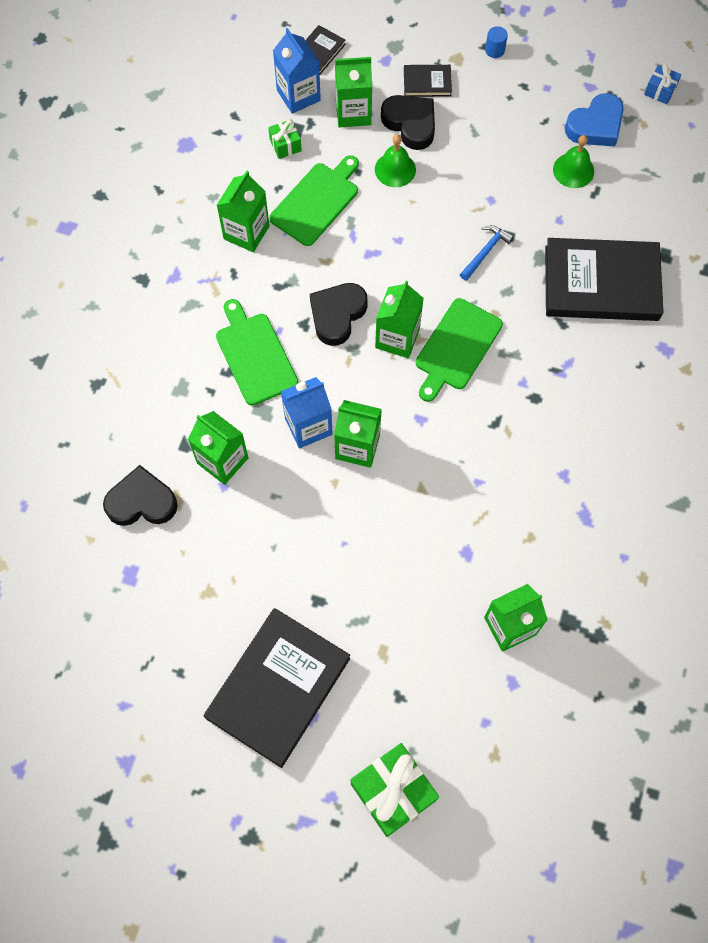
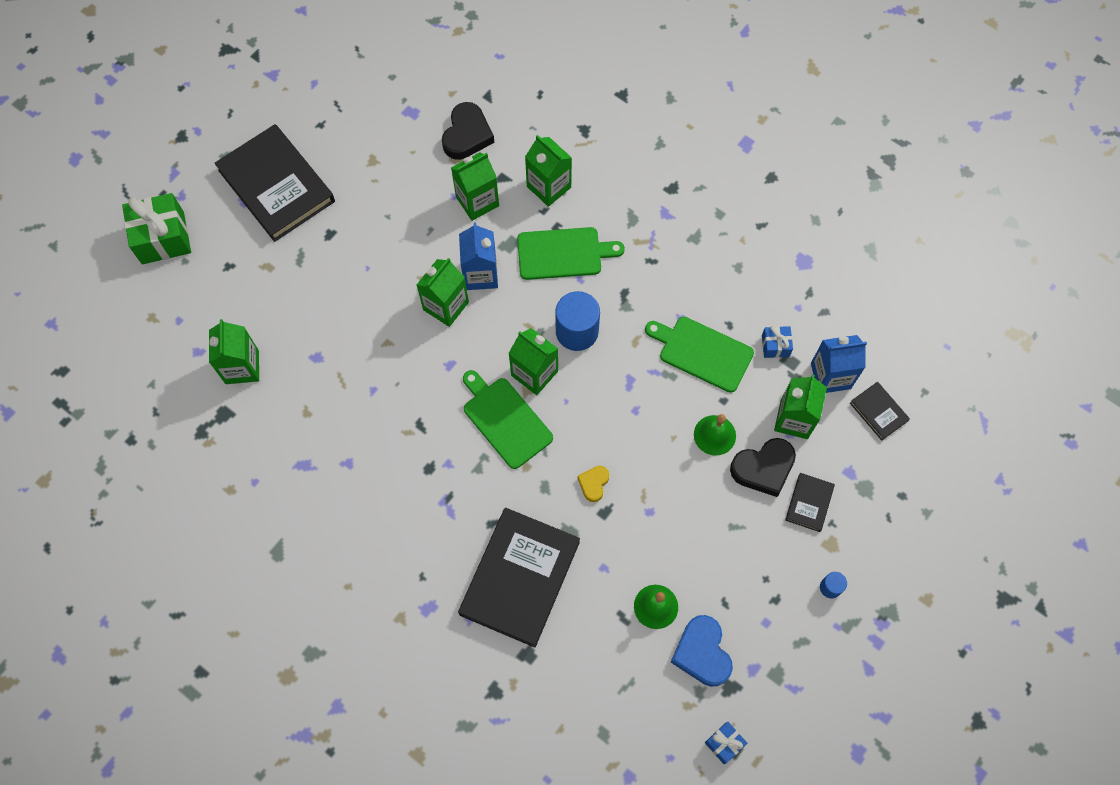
camera: 110 degrees right, 0 degrees up
(246, 232) = (690, 283): green carton -> green carton (549, 187)
(285, 145) = (775, 346): green gift -> blue gift
(316, 201) = (702, 353): green cutting board -> green cutting board turned 150 degrees clockwise
(337, 315) = (577, 331): black heart -> blue cylinder
(485, 252) = (593, 484): blue hammer -> yellow heart

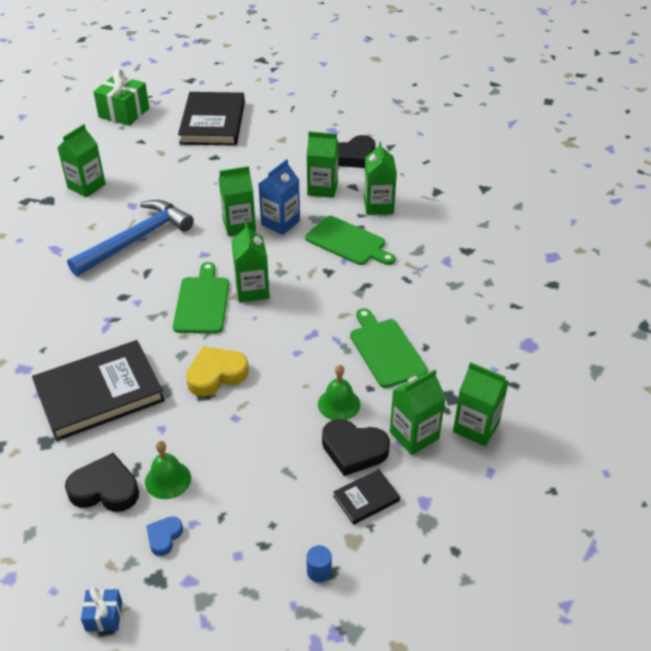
camera: 40 degrees right, 25 degrees down
(368, 396) = (136, 240): none -> blue hammer
(577, 331) = (308, 286): blue cylinder -> none
(593, 484) = (216, 374): yellow heart -> yellow heart, size x1.81
(618, 653) = (105, 489): none -> black heart
(702, 653) = (164, 537): blue heart -> blue heart, size x0.55
(775, 346) = (449, 381): blue gift -> none
(830, 376) = (476, 427): blue carton -> green carton
(878, 412) = (494, 477): black book -> none

